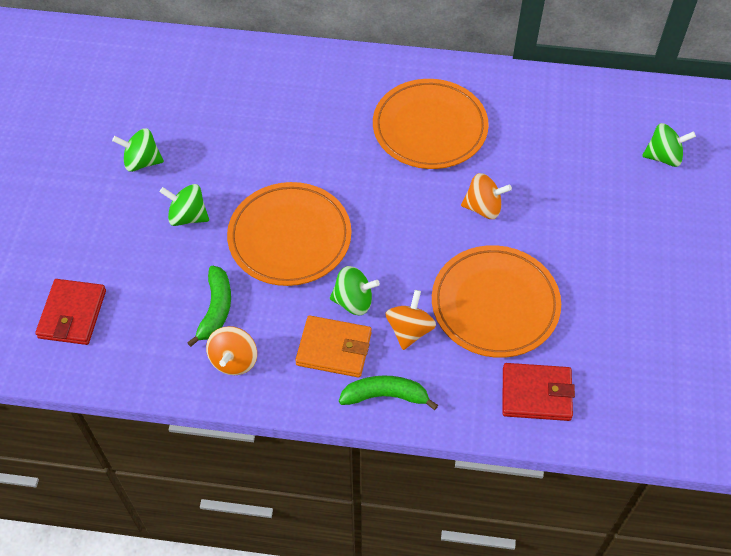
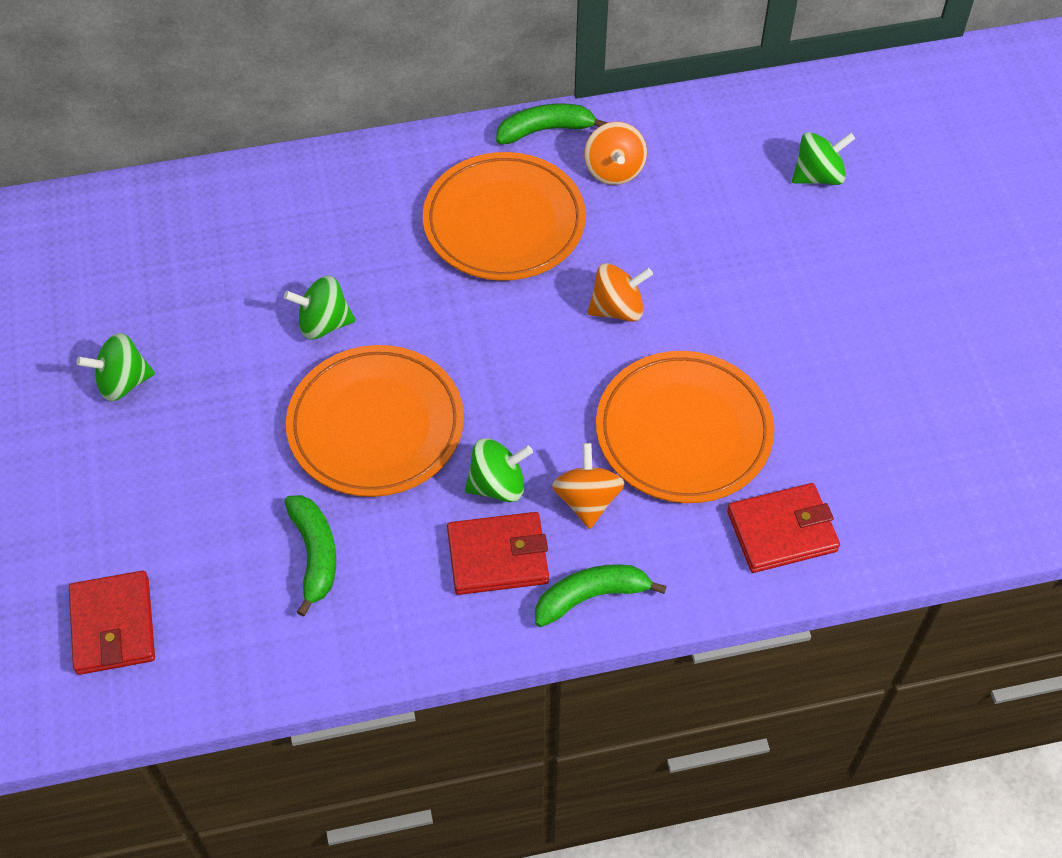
camera: 20 degrees left, 0 degrees up
(188, 216) = (221, 439): green spinning top -> green spinning top (323, 323)
(234, 360) = (369, 615): orange spinning top -> orange spinning top (614, 170)
(334, 348) = (498, 556): orange wallet -> red wallet
(483, 74) = (545, 130): none -> green banana

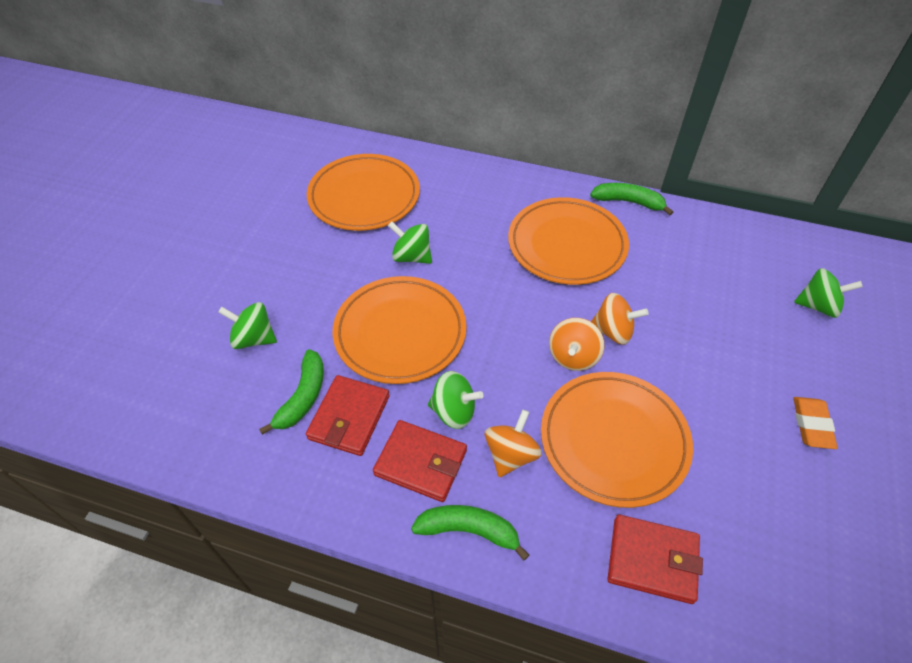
camera: 30 degrees right, 5 degrees down
(113, 625) = (153, 379): red wallet -> red wallet (349, 417)
(123, 382) = (273, 239): green spinning top -> green spinning top (253, 338)
(202, 268) = (364, 196): none -> orange plate
(614, 170) = (662, 243): orange spinning top -> orange spinning top (573, 356)
(868, 318) = (811, 425): none -> orange eraser

